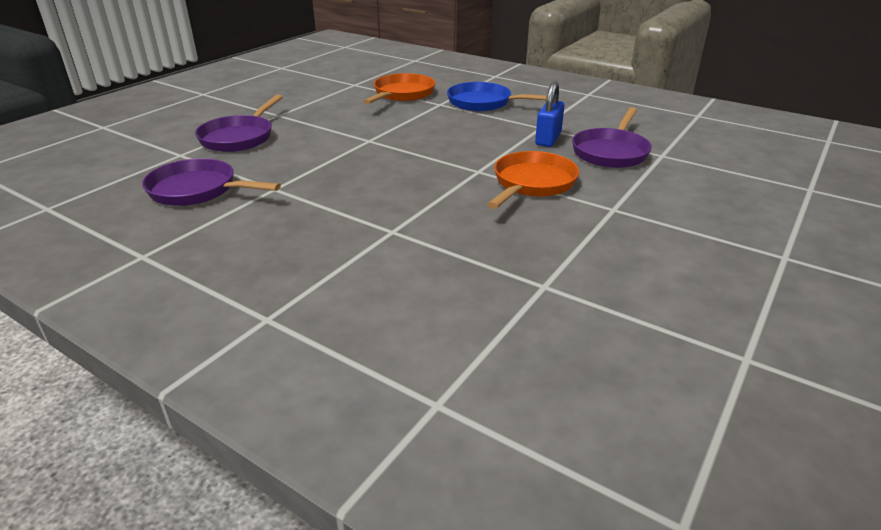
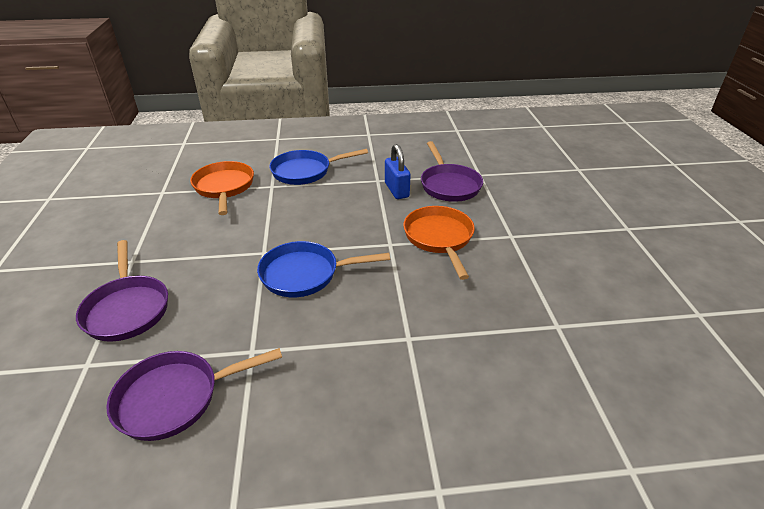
camera: 40 degrees left, 5 degrees up
(378, 163) = (305, 274): none -> blue pan

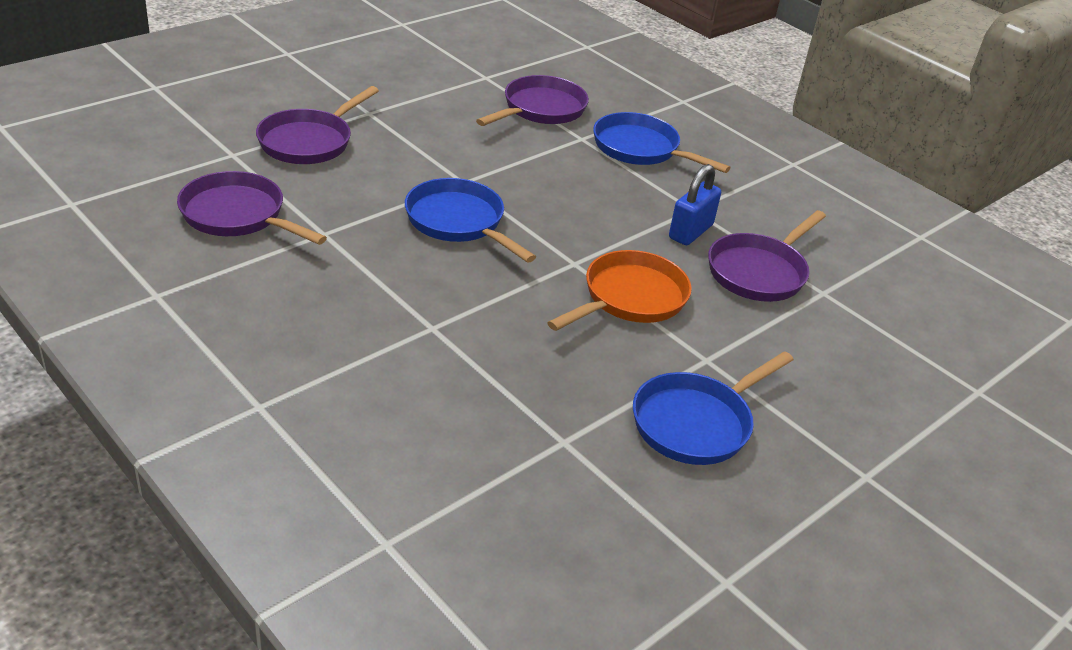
camera: 50 degrees right, 0 degrees up
(224, 187) = (540, 109): orange pan -> purple pan
(563, 264) = (696, 423): none -> blue pan

